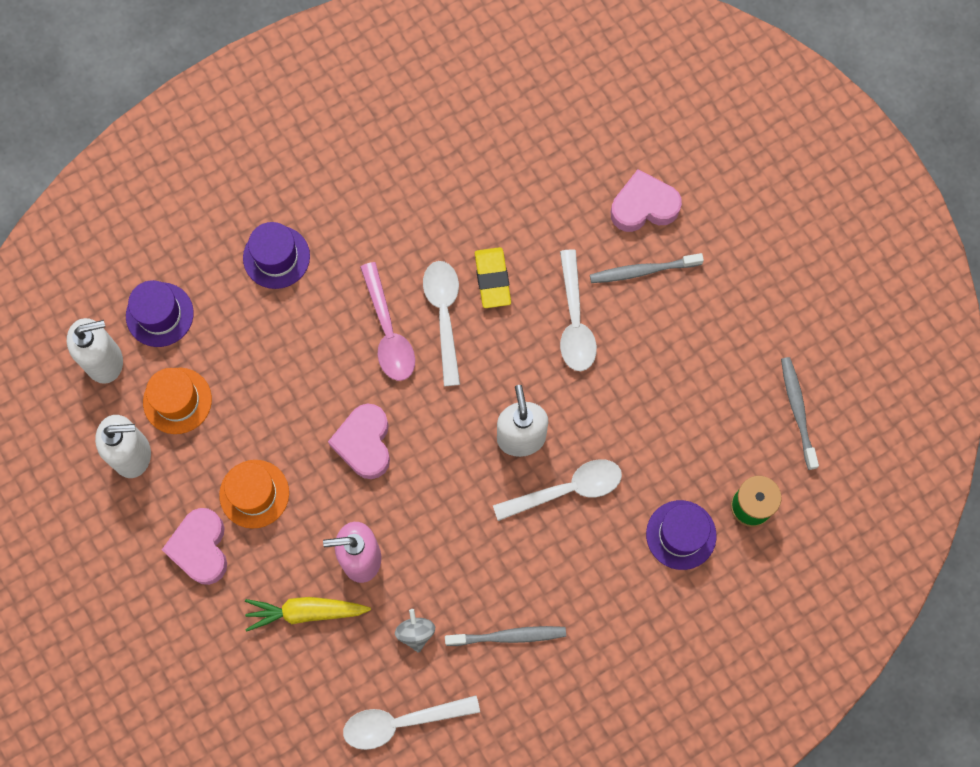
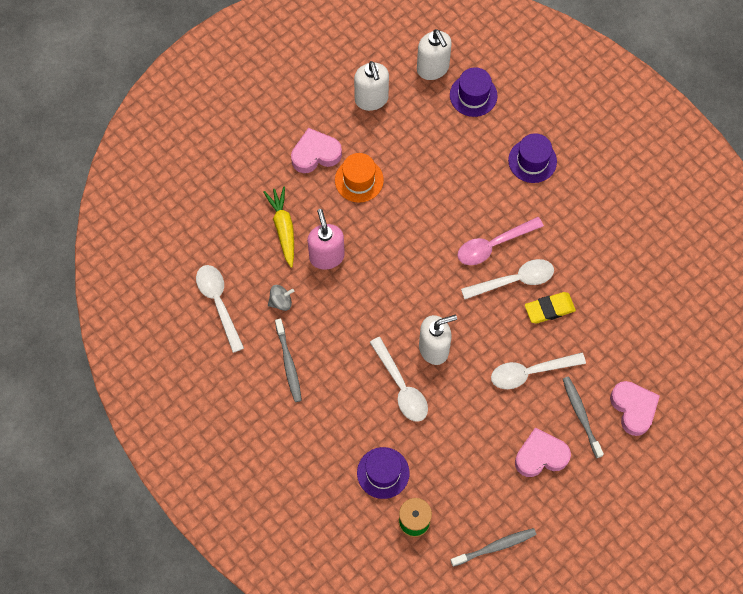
camera: 80 degrees right, 5 degrees down
(177, 400) = (414, 119): orange hat -> none
(364, 443) = (408, 244): pink heart -> pink heart (540, 456)

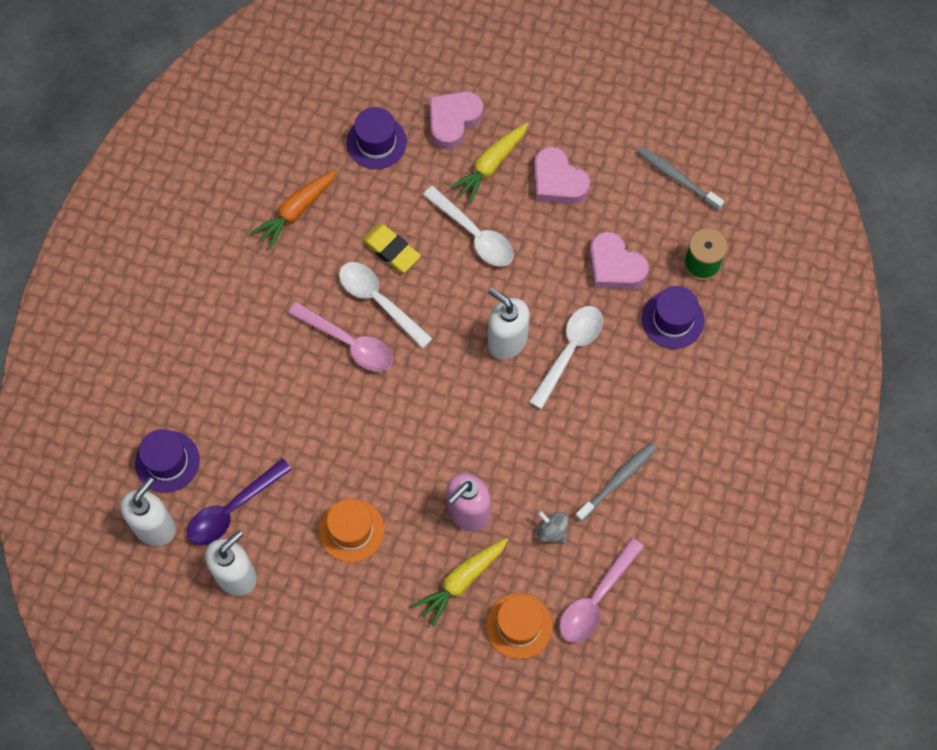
camera: 120 degrees left, 0 degrees up
(218, 303) = (596, 599): white spoon -> pink spoon
(232, 246) = (519, 626): none -> orange hat
(315, 154) = (346, 599): pink heart -> pink heart (615, 266)
(417, 118) = (232, 509): none -> purple spoon
(532, 161) = (219, 354): purple hat -> purple hat (376, 142)
(581, 415) = (491, 165): grey toothbrush -> yellow carrot
(617, 262) = (297, 210): none -> orange carrot

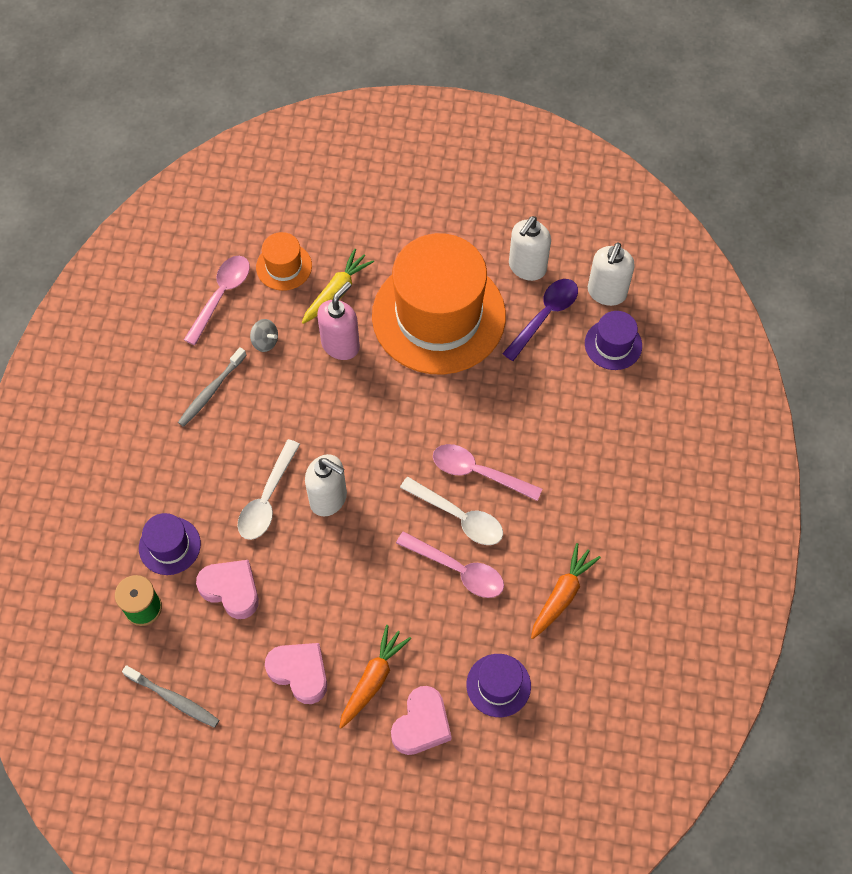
camera: 170 degrees right, 5 degrees down
(351, 530) = (438, 315): orange hat -> orange hat, size x2.35
(391, 250) = (457, 570): yellow eraser -> pink spoon
(474, 234) = (378, 600): white spoon -> none
(491, 165) = (372, 680): yellow carrot -> orange carrot

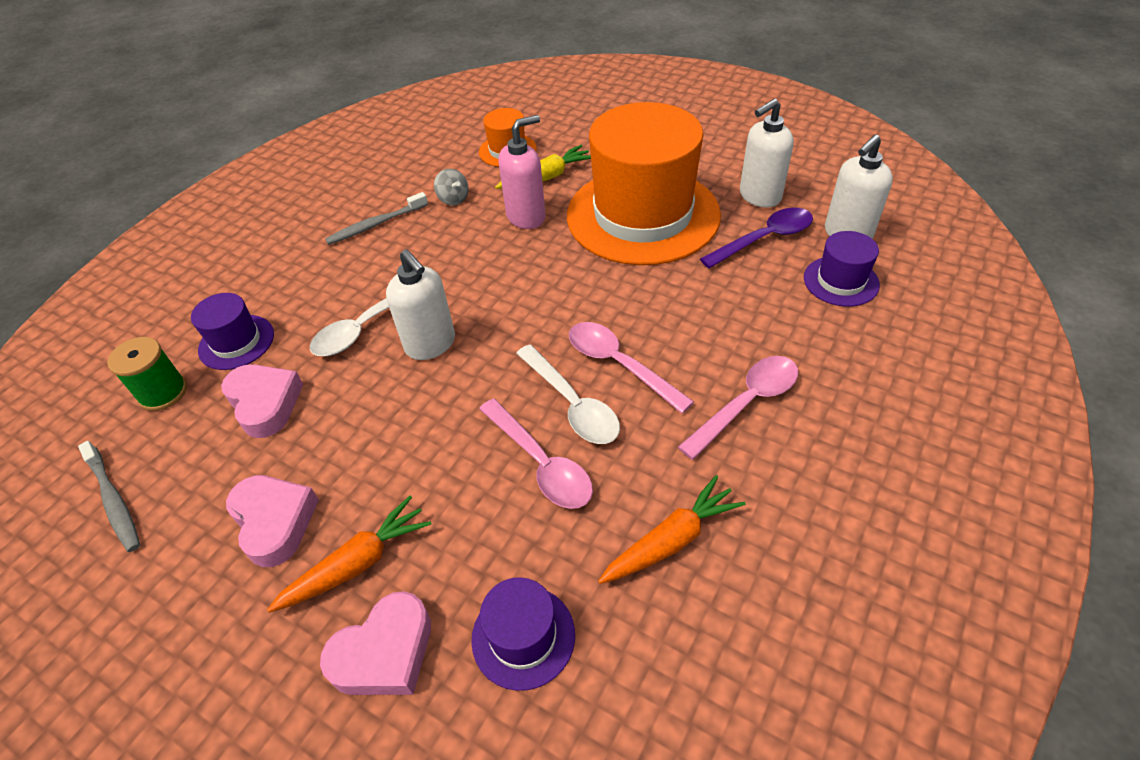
camera: 25 degrees right, 15 degrees down
(221, 296) = (436, 159): pink spoon -> pink spoon (746, 403)

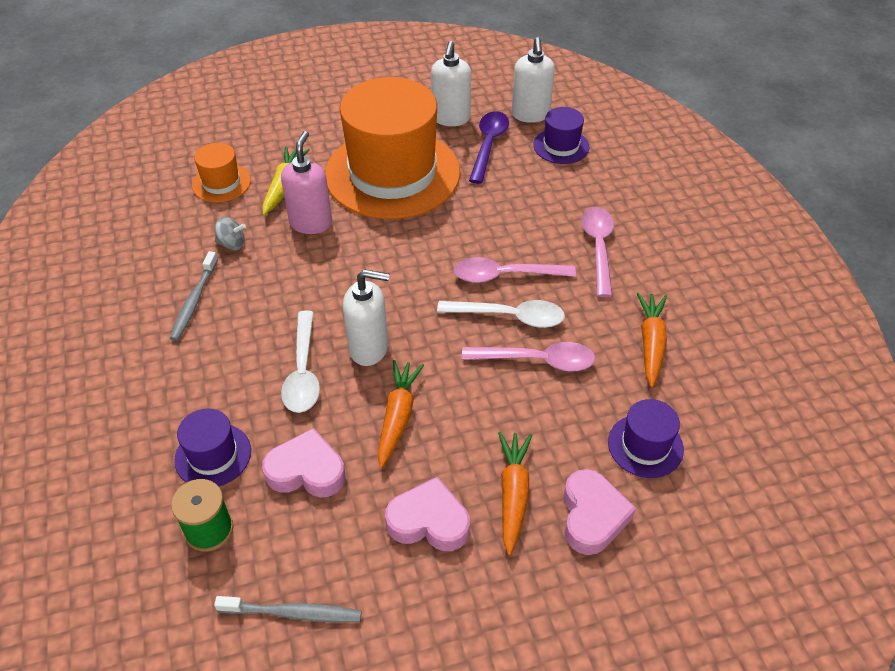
camera: 50 degrees left, 0 degrees up
(373, 416) = (397, 417): none -> orange carrot

